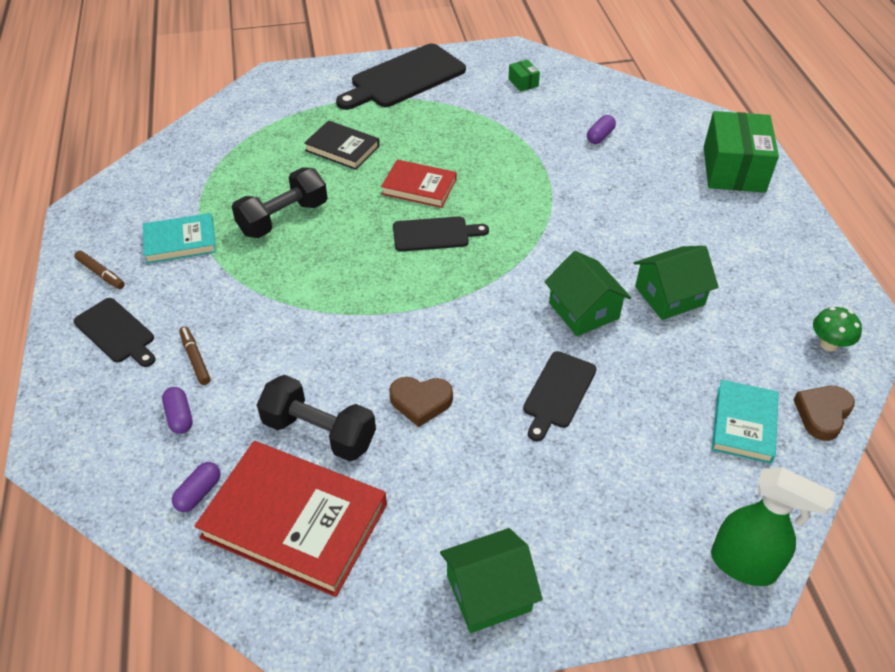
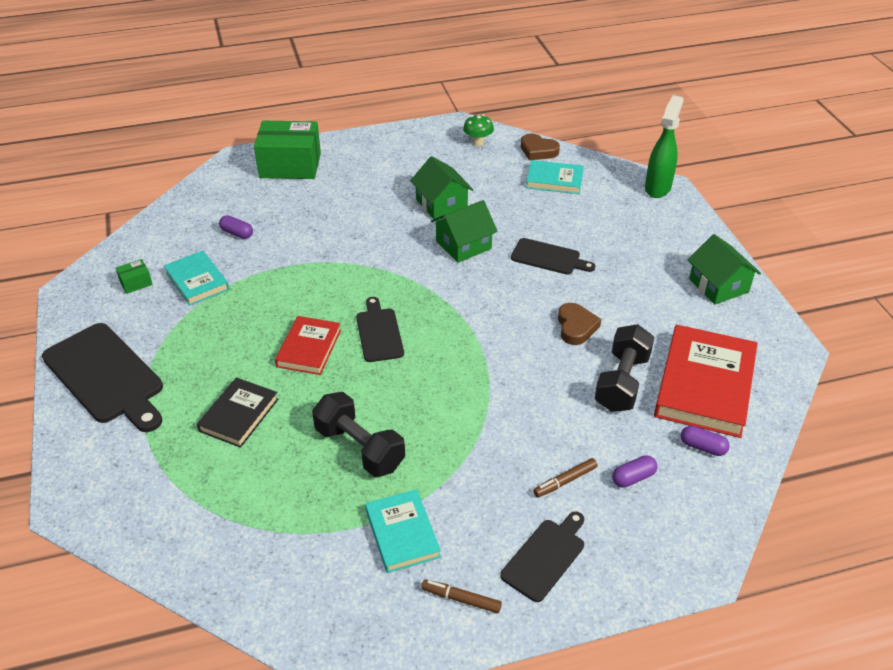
camera: 95 degrees left, 5 degrees down
(101, 273) = (461, 599): brown marker -> brown marker turned 105 degrees counterclockwise
(524, 116) = (197, 281): none -> turquoise book

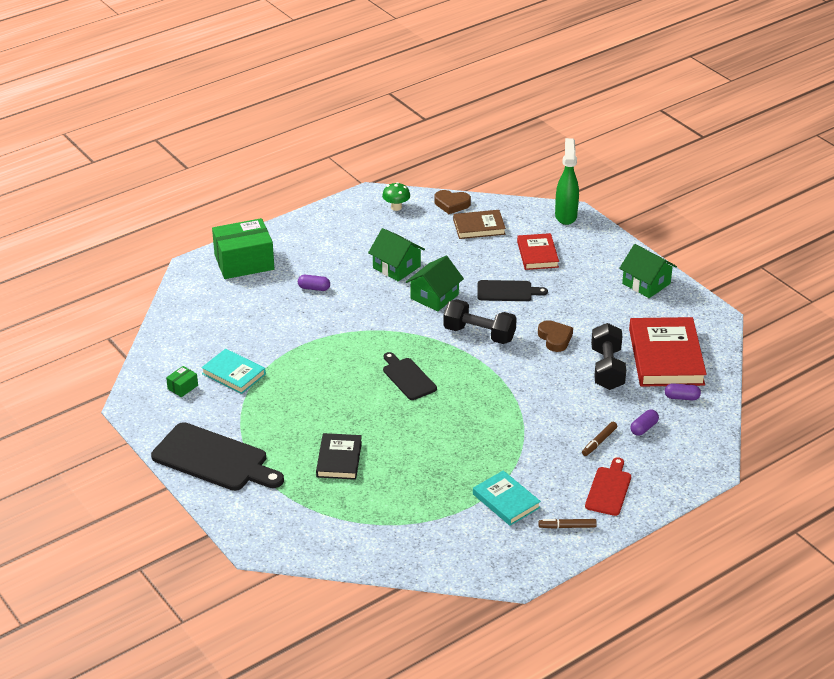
camera: 20 degrees left, 5 degrees down
(237, 233) = (239, 329): purple capsule -> purple capsule (314, 288)
(309, 348) = (361, 401): red book -> red book (537, 254)
(359, 448) = (443, 458): black dumbbell -> black dumbbell (479, 334)
(545, 557) = (609, 489): black cutting board -> red cutting board
(554, 180) = (479, 227): turquoise book -> brown book

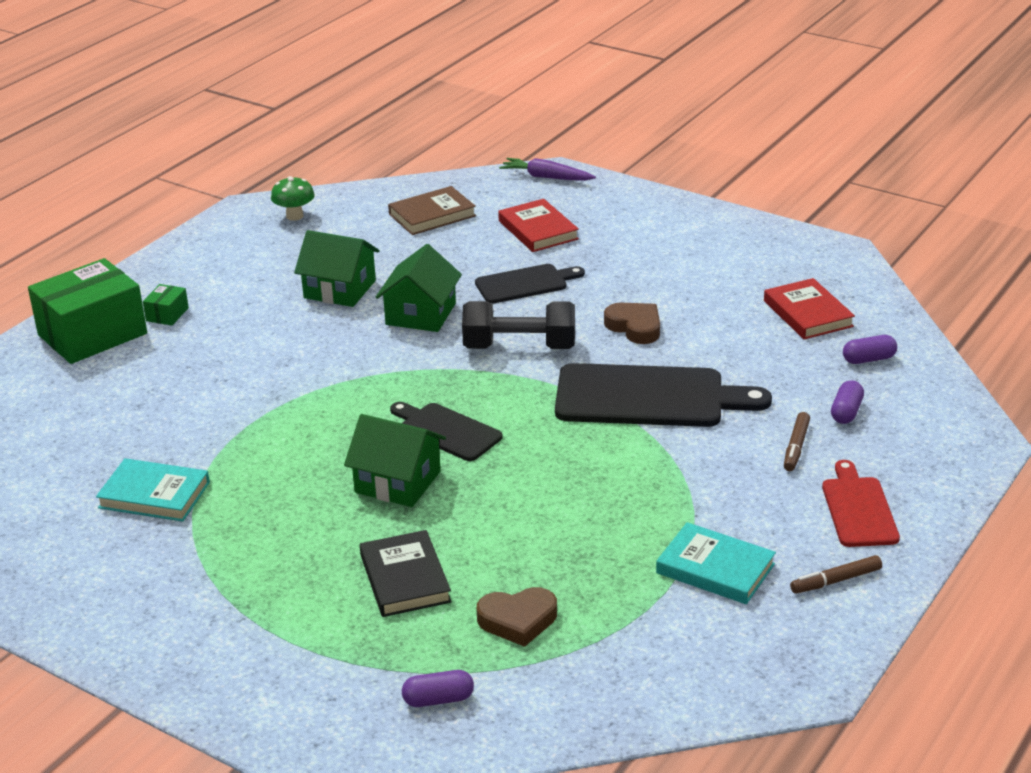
camera: 20 degrees left, 5 degrees down
(183, 387) = (74, 537): green box -> green box (167, 314)
(214, 459) = (186, 636): black cutting board -> black cutting board (648, 397)
(314, 288) = (225, 344): purple capsule -> purple capsule (438, 699)
(452, 204) = (375, 196): brown heart -> brown heart (518, 620)
(565, 215) = (546, 177): green spray bottle -> purple carrot
(607, 369) = (737, 348): black dumbbell -> none
(646, 283) = (714, 232): green house -> green house (398, 482)
(666, 357) = (808, 313): red book -> red book, size x0.58

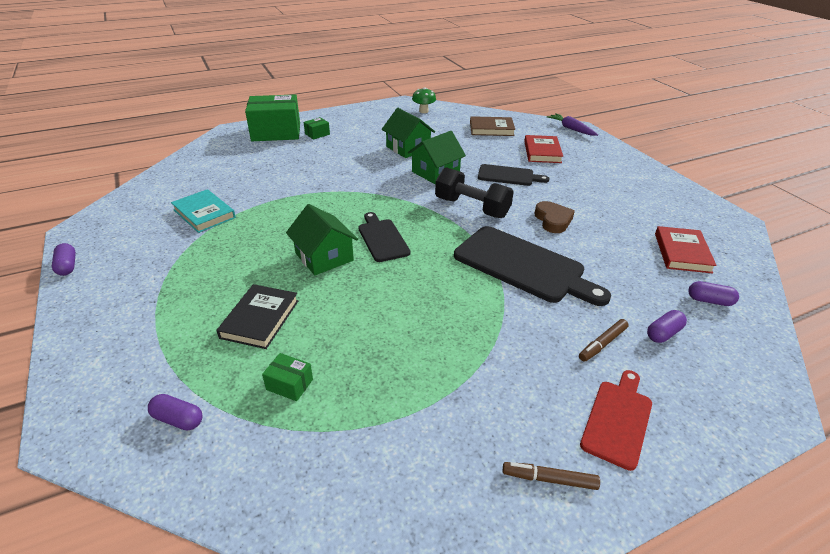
camera: 30 degrees right, 5 degrees up
(55, 634) = (67, 266): none -> purple capsule
(518, 620) = (289, 384): brown heart -> green box
(715, 568) = (460, 415): turquoise book -> none

